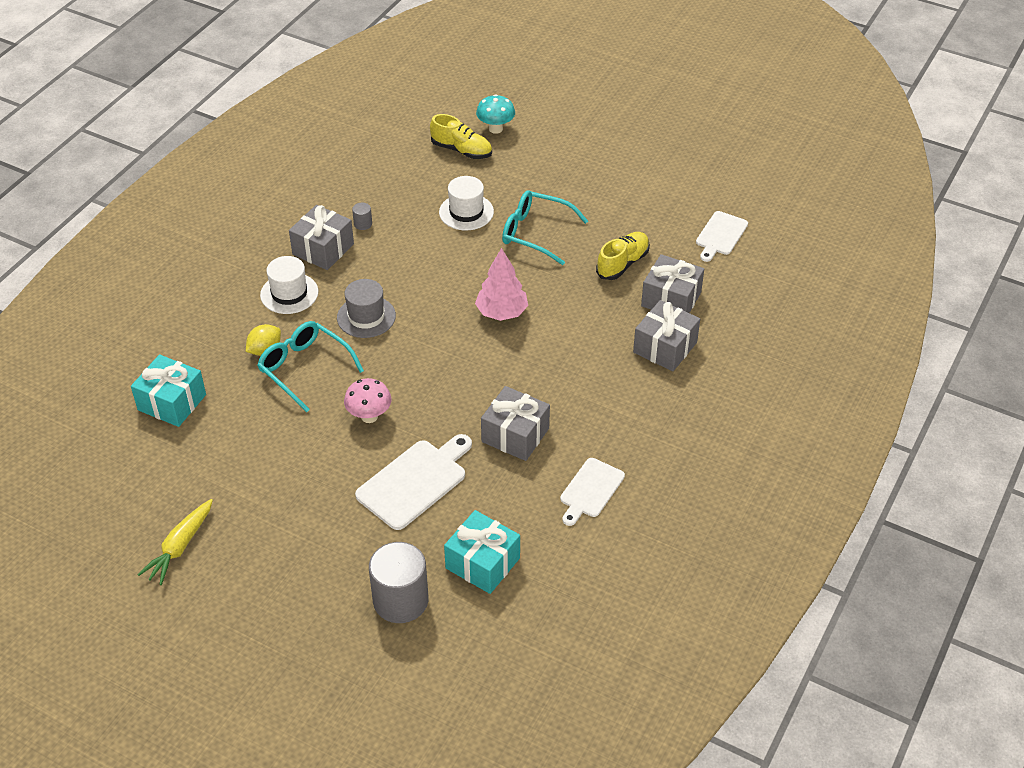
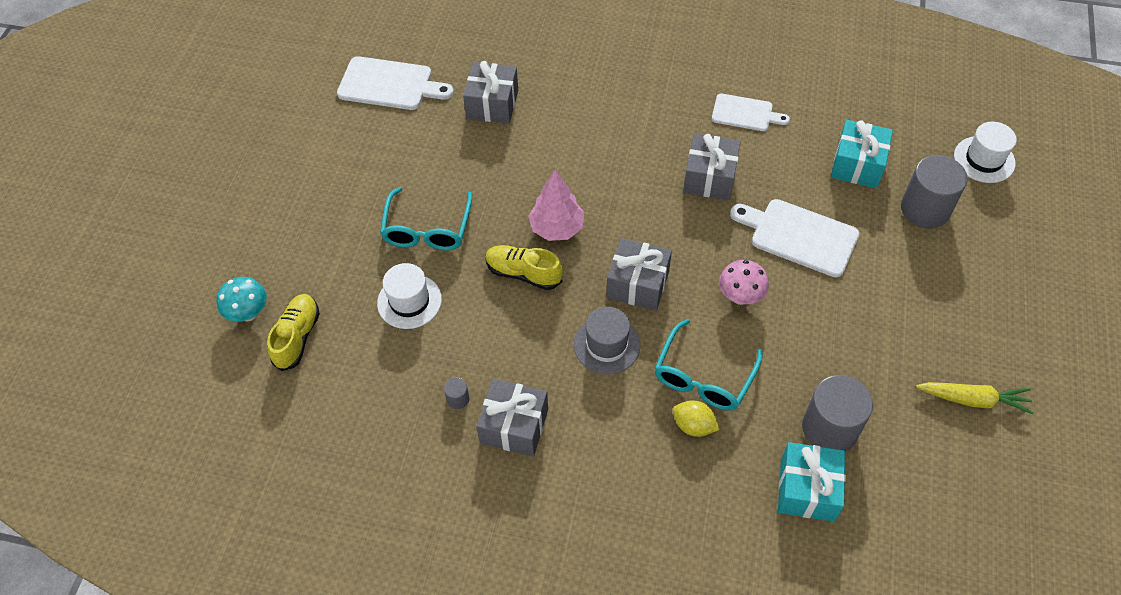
camera: 105 degrees left, 10 degrees up
(213, 435) = (830, 428): none -> grey cylinder
(289, 293) = (598, 435): white hat -> white hat (984, 159)
(622, 263) = (453, 149): yellow shoe -> yellow shoe (523, 273)
(665, 347) = (557, 97): grey gift -> grey gift (638, 284)
(720, 235) = (389, 85): white cutting board -> white cutting board, size x1.54

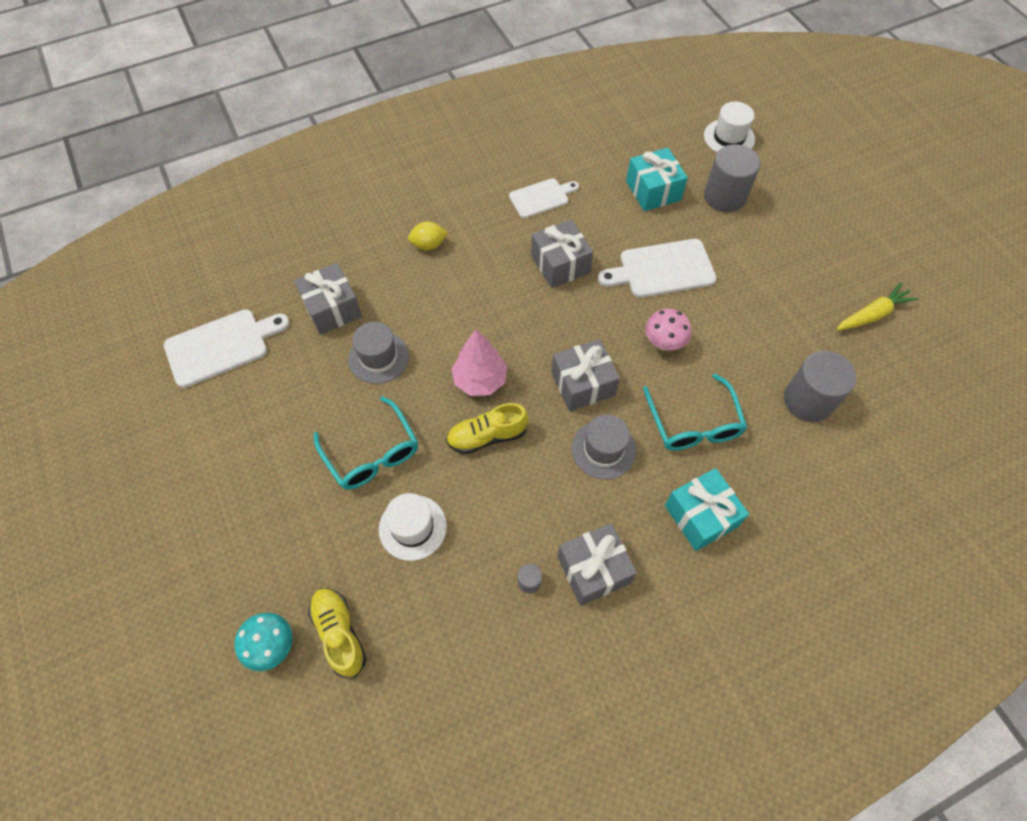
camera: 40 degrees left, 5 degrees up
(494, 162) = (378, 357): none -> grey hat
(693, 426) = (721, 467): yellow lemon -> yellow lemon (428, 245)
(807, 489) = (835, 457): turquoise gift -> turquoise gift (701, 516)

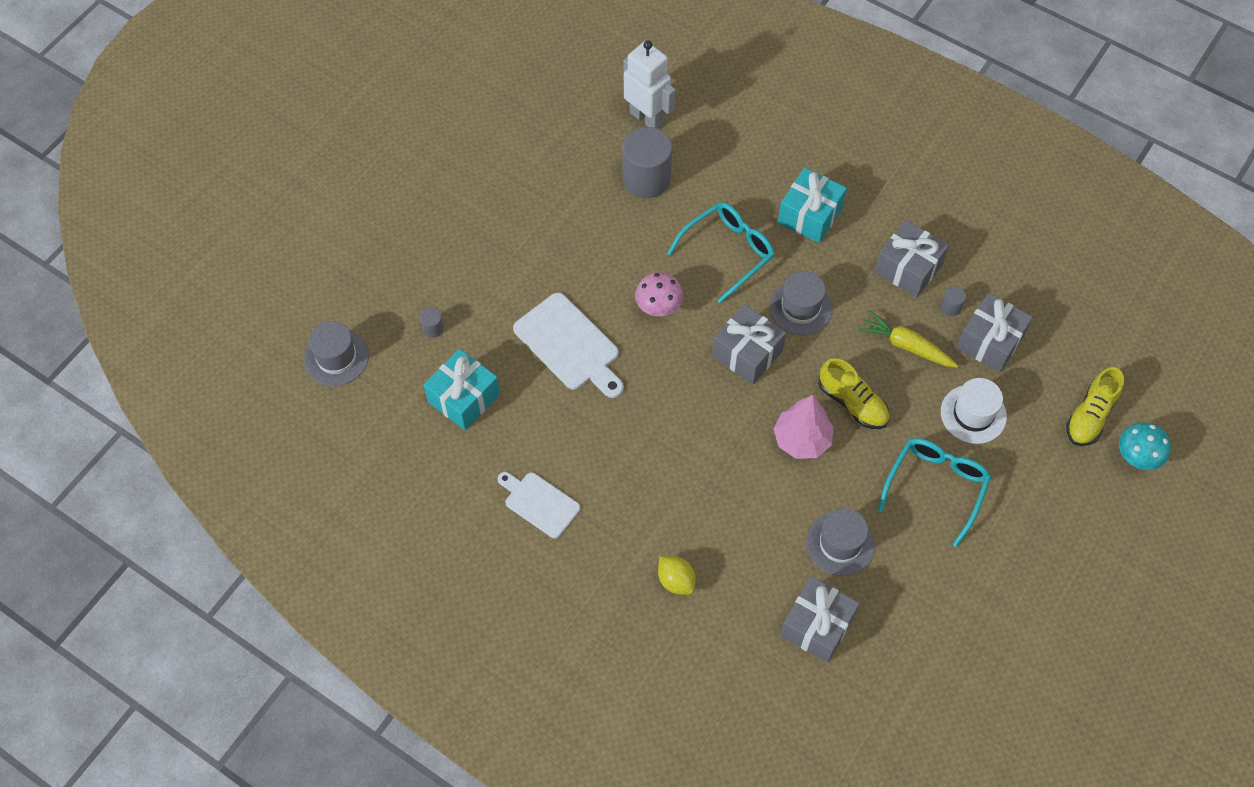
camera: 120 degrees left, 0 degrees up
(221, 346) = (933, 705): white cutting board -> none
(560, 264) = (620, 439): grey gift -> grey gift (990, 341)
(724, 196) = (433, 328): grey cylinder -> grey cylinder, size x0.42
(729, 137) = (336, 357): white hat -> grey hat
(872, 315) = (518, 160): yellow carrot -> yellow carrot (906, 346)
(884, 436) = (647, 118): none -> white robot

